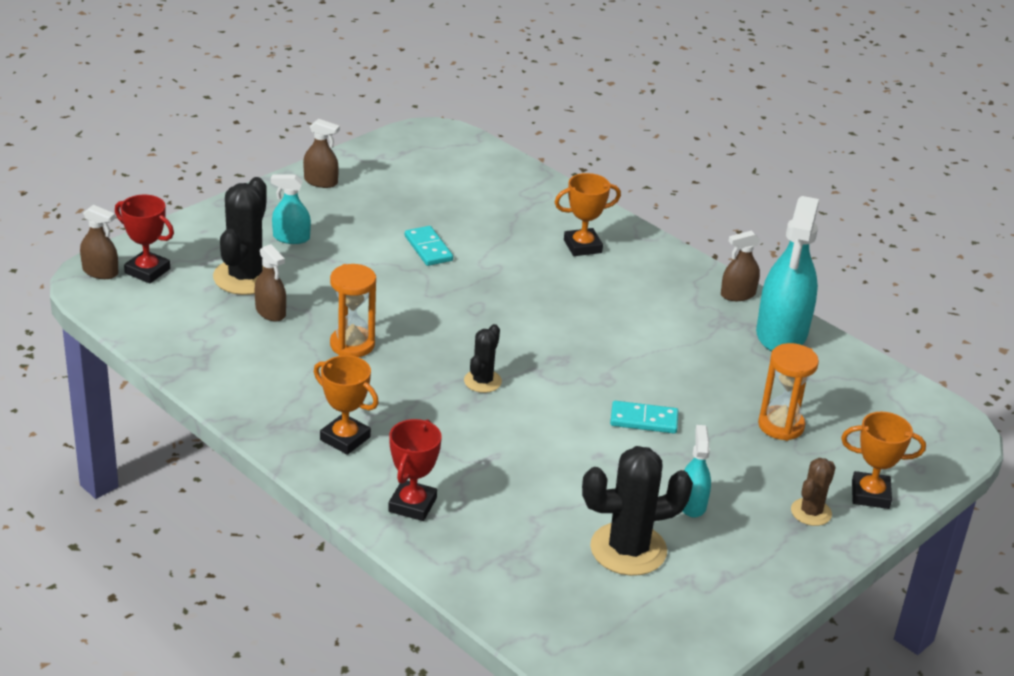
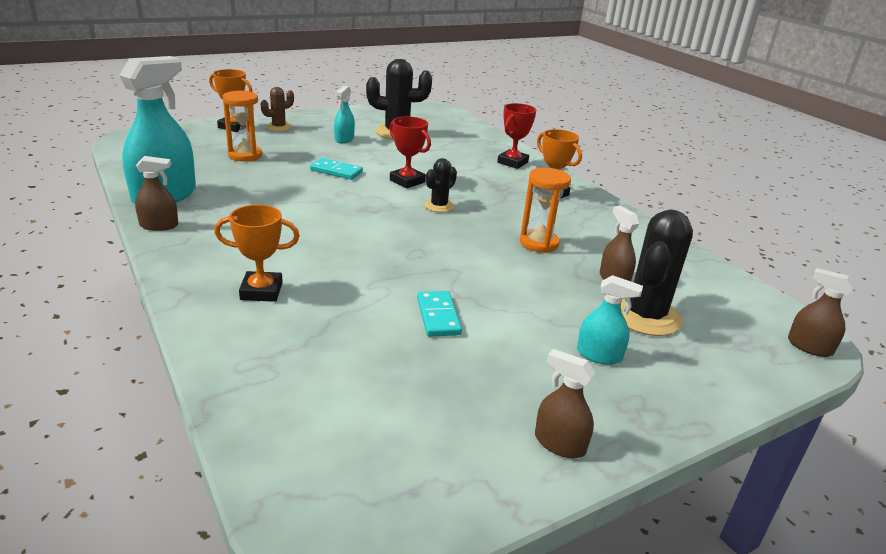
camera: 165 degrees left, 5 degrees down
(147, 271) = (756, 339): red trophy -> red trophy (407, 181)

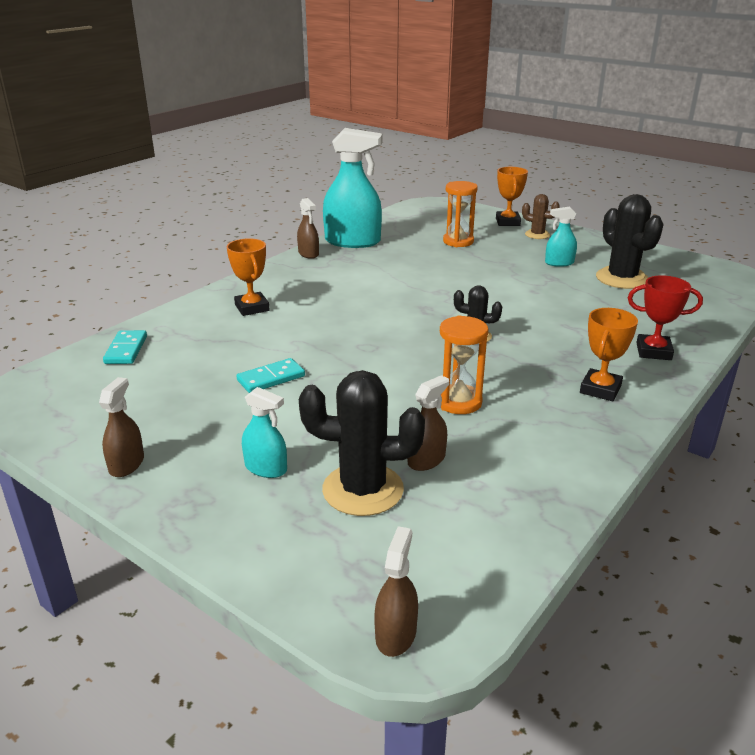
camera: 70 degrees right, 0 degrees up
(336, 171) = (482, 278): turquoise domino -> turquoise domino (126, 350)
(407, 181) = (509, 310): red trophy -> none
(599, 355) = (266, 468): turquoise spray bottle -> turquoise spray bottle turned 60 degrees counterclockwise

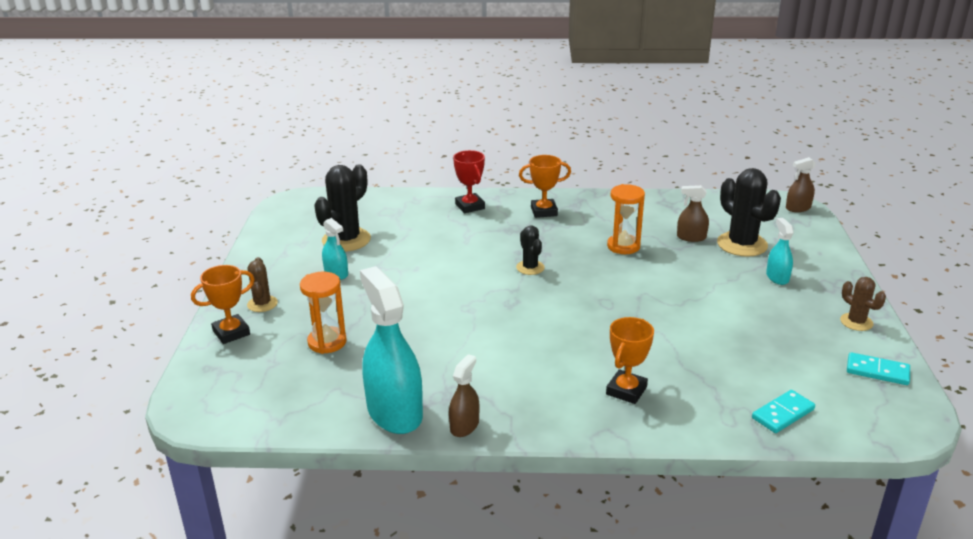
camera: 125 degrees left, 0 degrees up
(126, 464) = (856, 322): brown spray bottle -> brown cactus
(271, 378) = (704, 321): turquoise domino -> turquoise domino (877, 371)

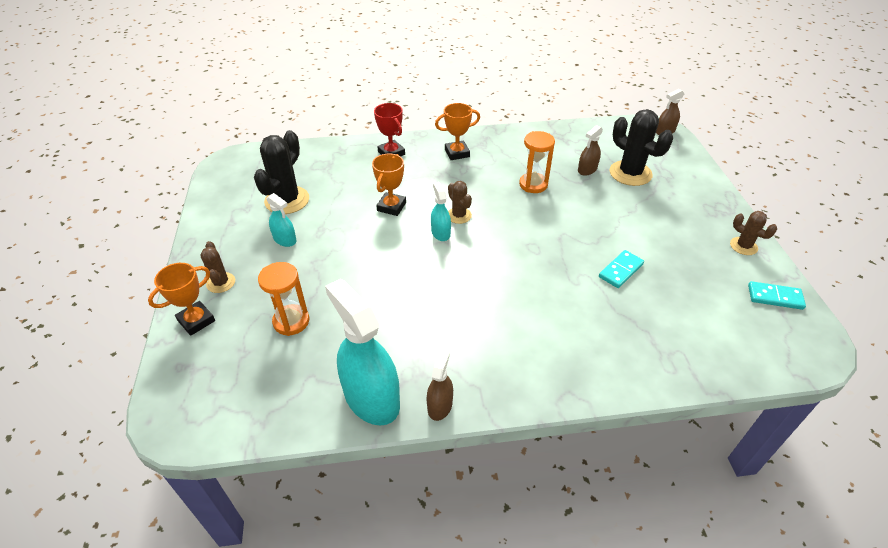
camera: 10 degrees left, 15 degrees up
(530, 267) = (459, 215): black cactus -> brown cactus
(626, 390) = (574, 345): orange trophy -> orange trophy (391, 207)
(691, 237) = (587, 169): brown spray bottle -> brown spray bottle turned 45 degrees counterclockwise
(777, 277) = (668, 205): turquoise spray bottle -> turquoise spray bottle (440, 233)
(782, 414) = (712, 354): turquoise domino -> turquoise domino (620, 270)

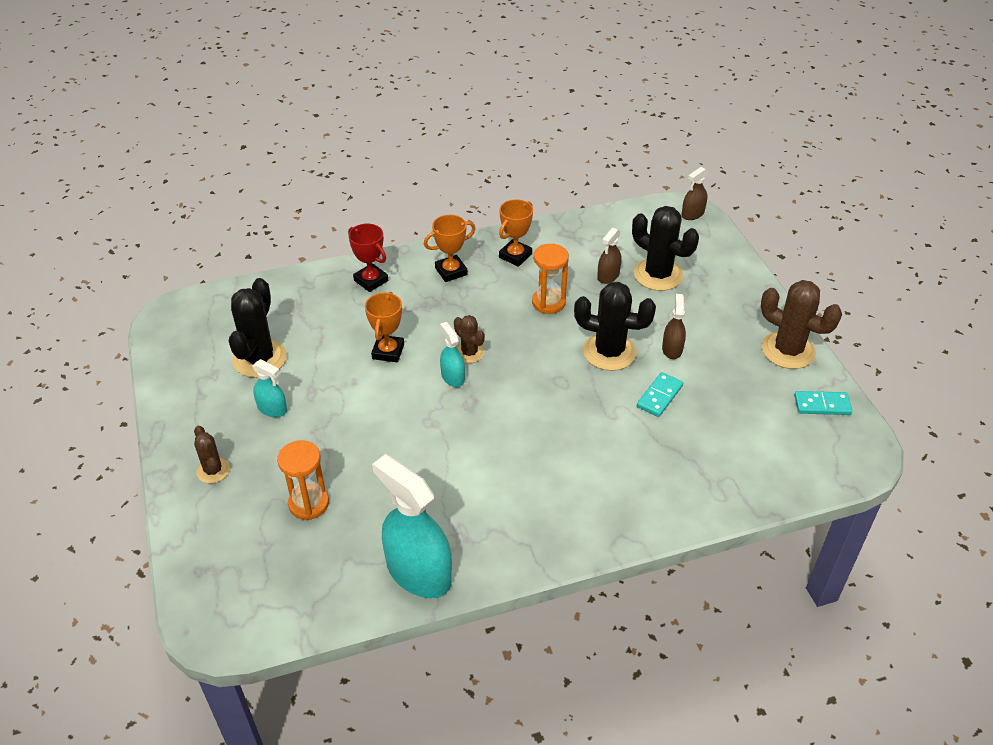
camera: 10 degrees left, 0 degrees up
(196, 321) = (200, 518): orange trophy -> orange trophy (515, 256)
(440, 405) = (492, 569): brown spray bottle -> brown spray bottle (672, 349)
(580, 229) = (609, 352): none -> black cactus
(743, 246) = (788, 350): brown cactus -> brown cactus, size x1.81

